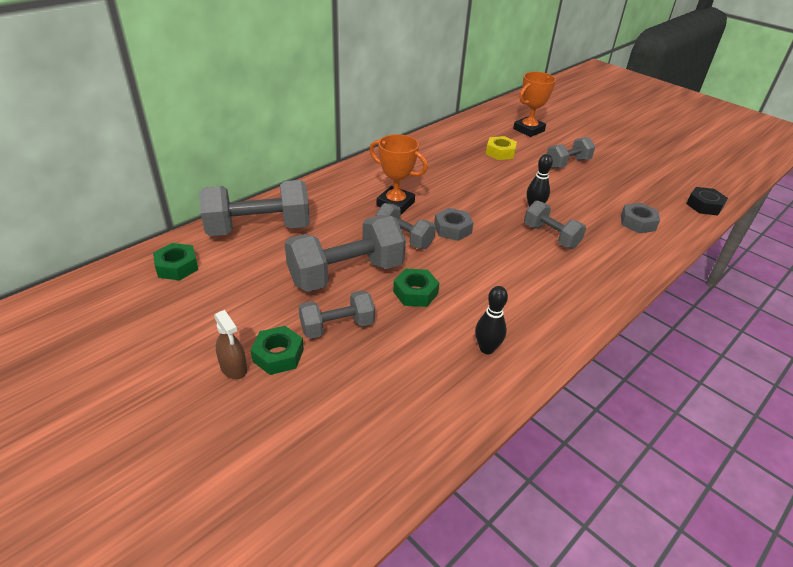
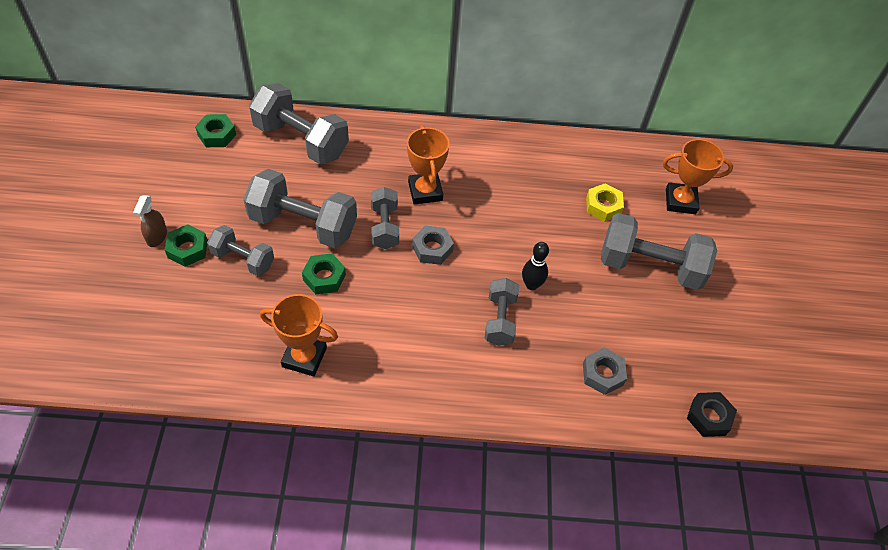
camera: 45 degrees right, 15 degrees up
(486, 348) = (304, 357): black bowling pin -> orange trophy
(567, 163) = (650, 266): grey dumbbell -> grey dumbbell, size x1.73

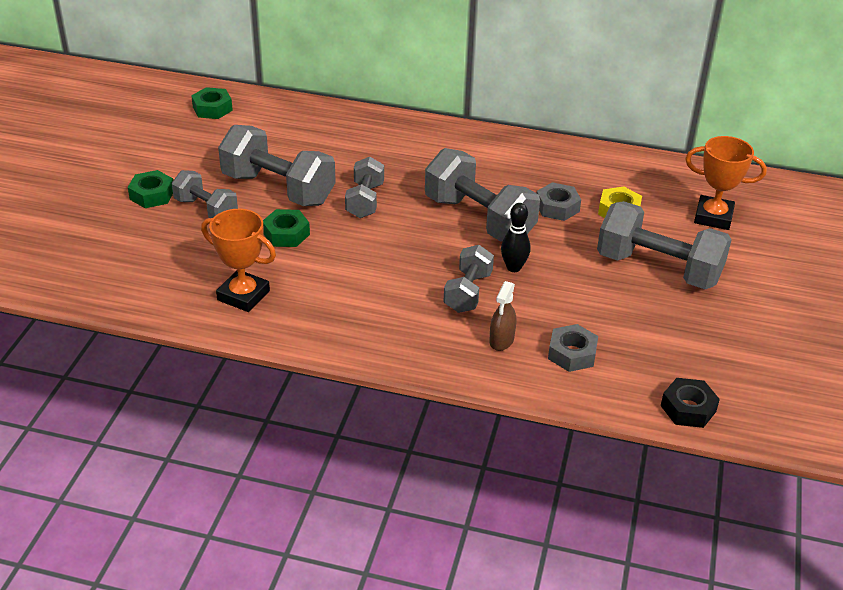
camera: 15 degrees right, 15 degrees down
(157, 236) = (124, 181): brown spray bottle -> brown spray bottle (501, 340)
(301, 140) = (298, 122): grey dumbbell -> grey dumbbell (479, 219)
(425, 191) = (419, 176): orange trophy -> none
(432, 249) = (411, 224): grey nut -> grey nut (557, 207)

